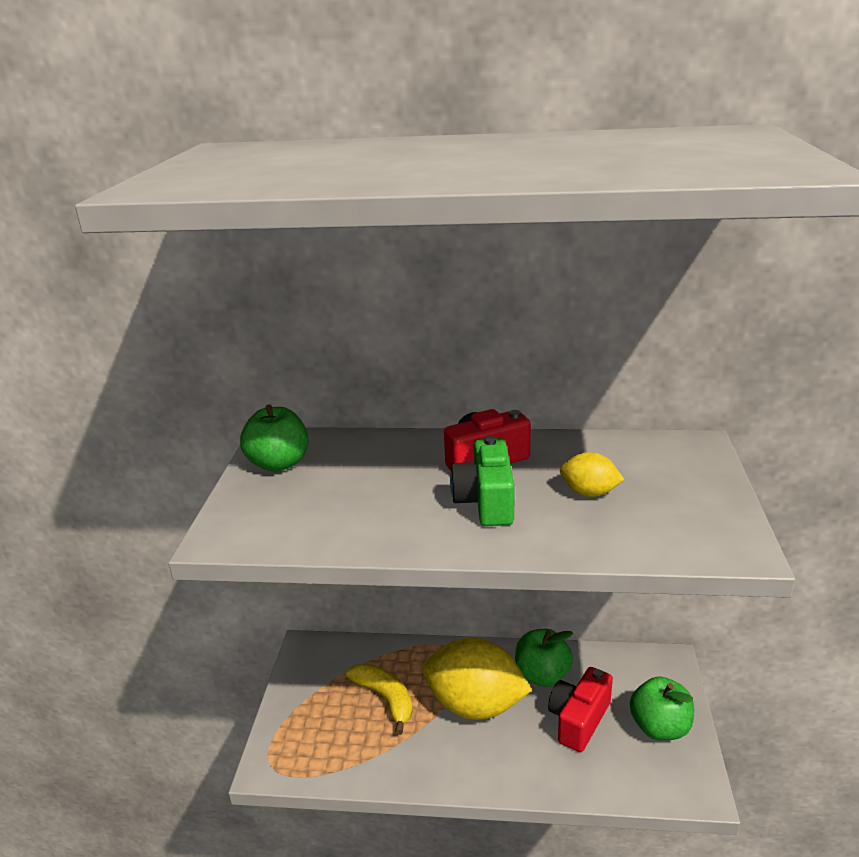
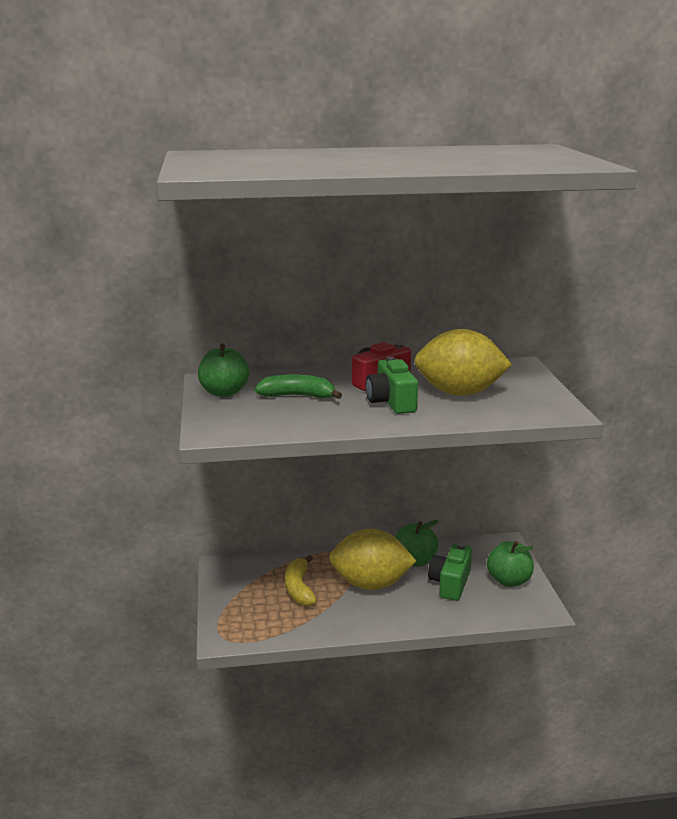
camera: 15 degrees left, 5 degrees down
(366, 479) = (297, 396): none -> green banana
(385, 699) = (299, 588): yellow banana -> yellow banana turned 135 degrees counterclockwise
(579, 720) = (450, 583): red camera -> green camera
(589, 493) = (459, 393): yellow lemon -> yellow lemon, size x2.14

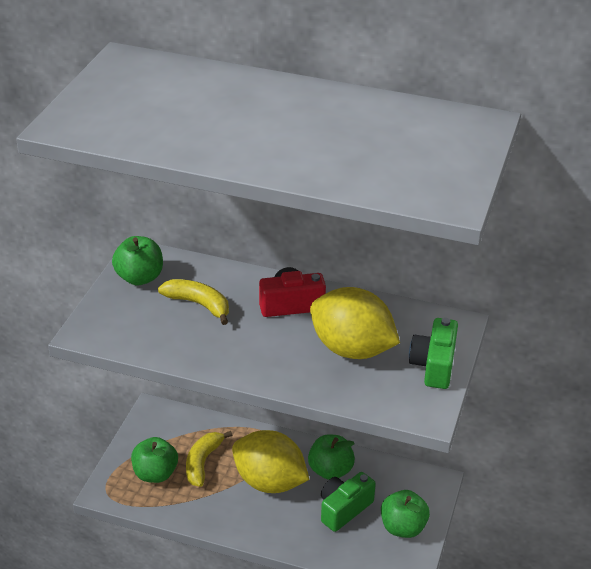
camera: 25 degrees right, 15 degrees up
(261, 609) = (155, 474): none -> green apple
(297, 396) = (198, 304): green banana -> yellow banana
(391, 402) = (275, 341): green camera -> green camera (434, 365)

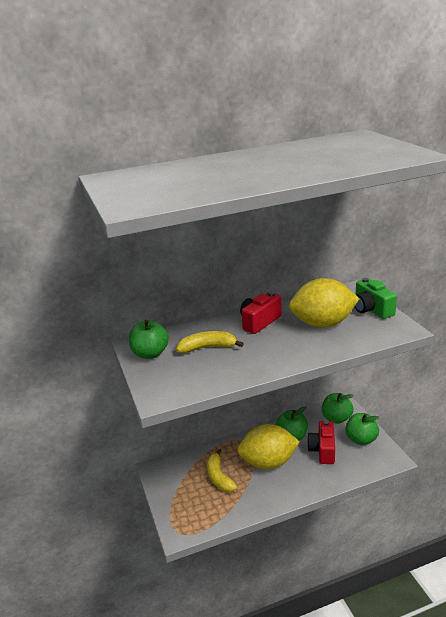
camera: 35 degrees left, 10 degrees down
(155, 474) = (198, 501): green apple -> green apple (336, 418)
(344, 509) = (323, 450): green camera -> red camera

